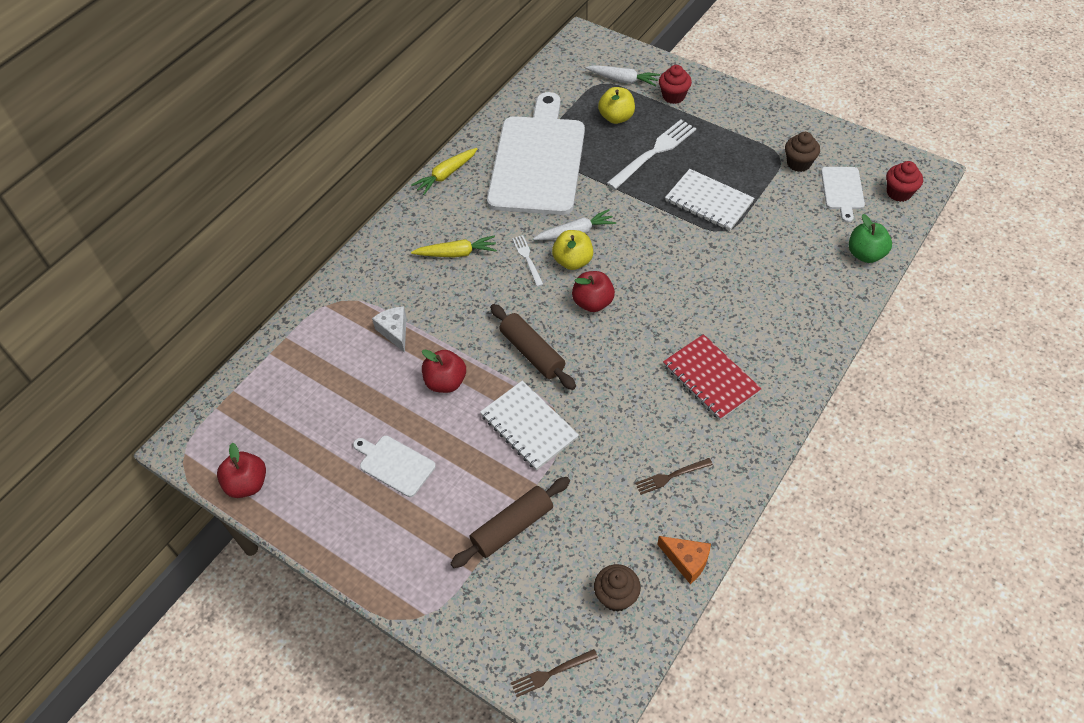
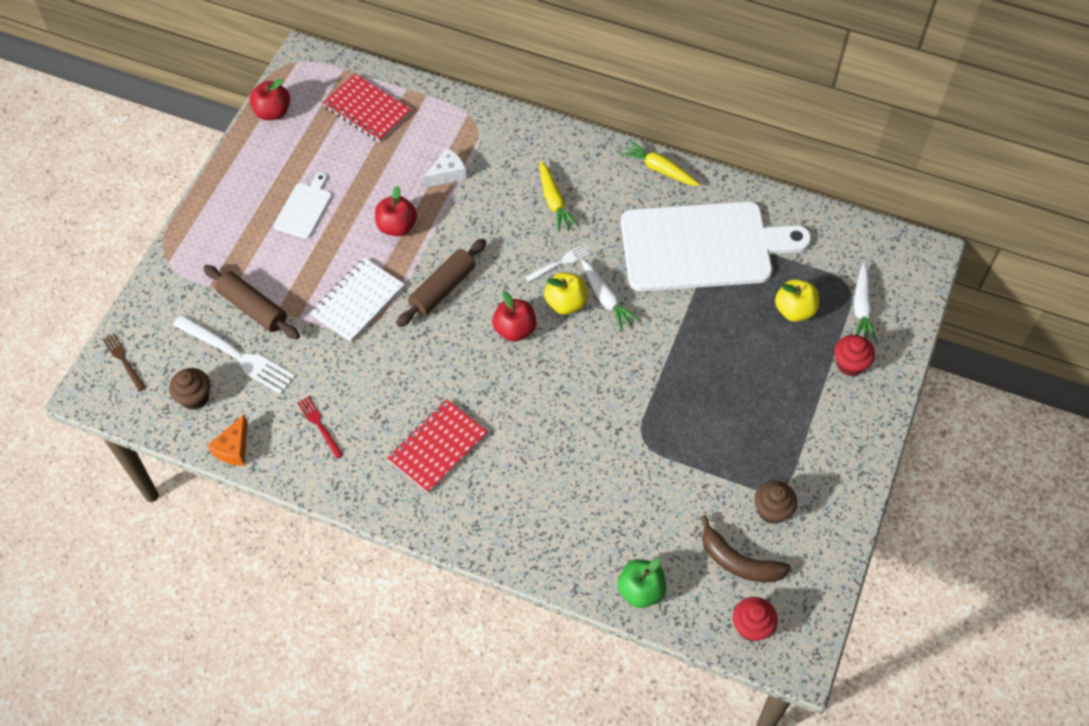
camera: 75 degrees right, 5 degrees up
(283, 391) = (367, 110): none -> red notebook
(654, 152) = (747, 356): white fork -> white fork (237, 356)
(671, 476) = (319, 425): brown fork -> red fork
(708, 201) = (683, 420): white notebook -> none
(842, 190) = (738, 561): white cutting board -> brown banana

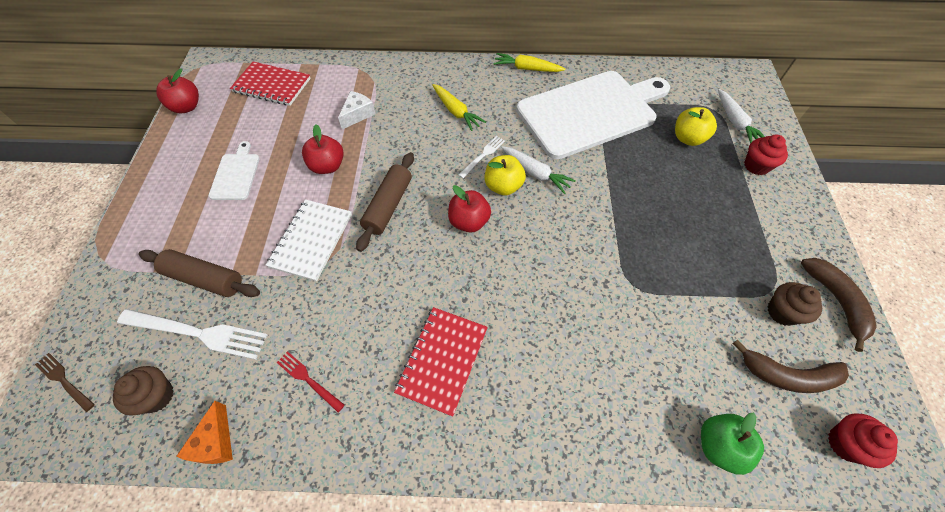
camera: 20 degrees left, 0 degrees up
(833, 518) = (836, 301): none -> brown banana

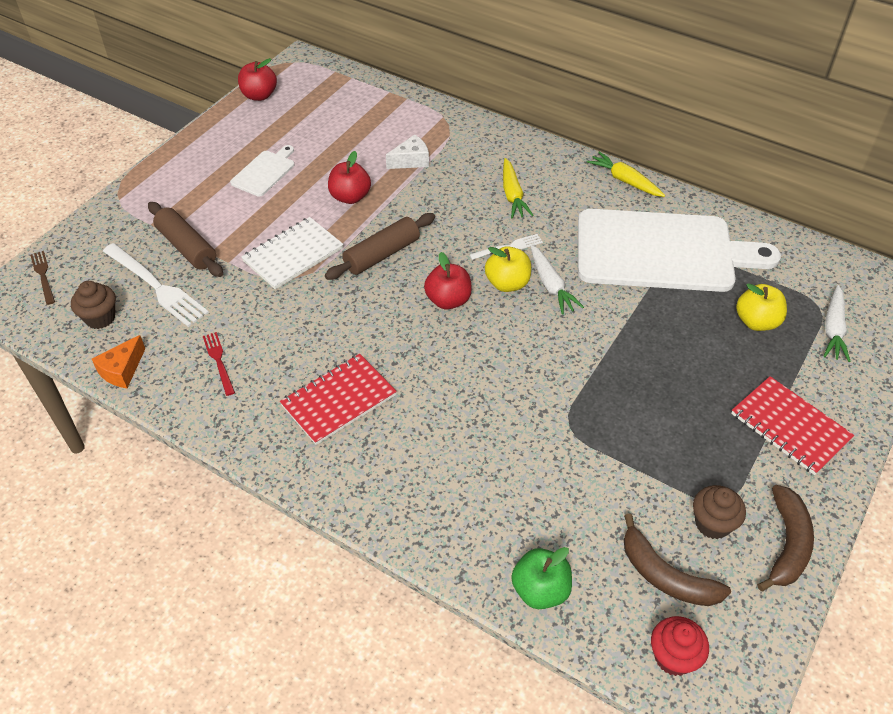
camera: 30 degrees right, 10 degrees down
(272, 85) = (348, 103): red notebook -> red notebook (790, 427)
(756, 166) = (817, 382): red cupcake -> none

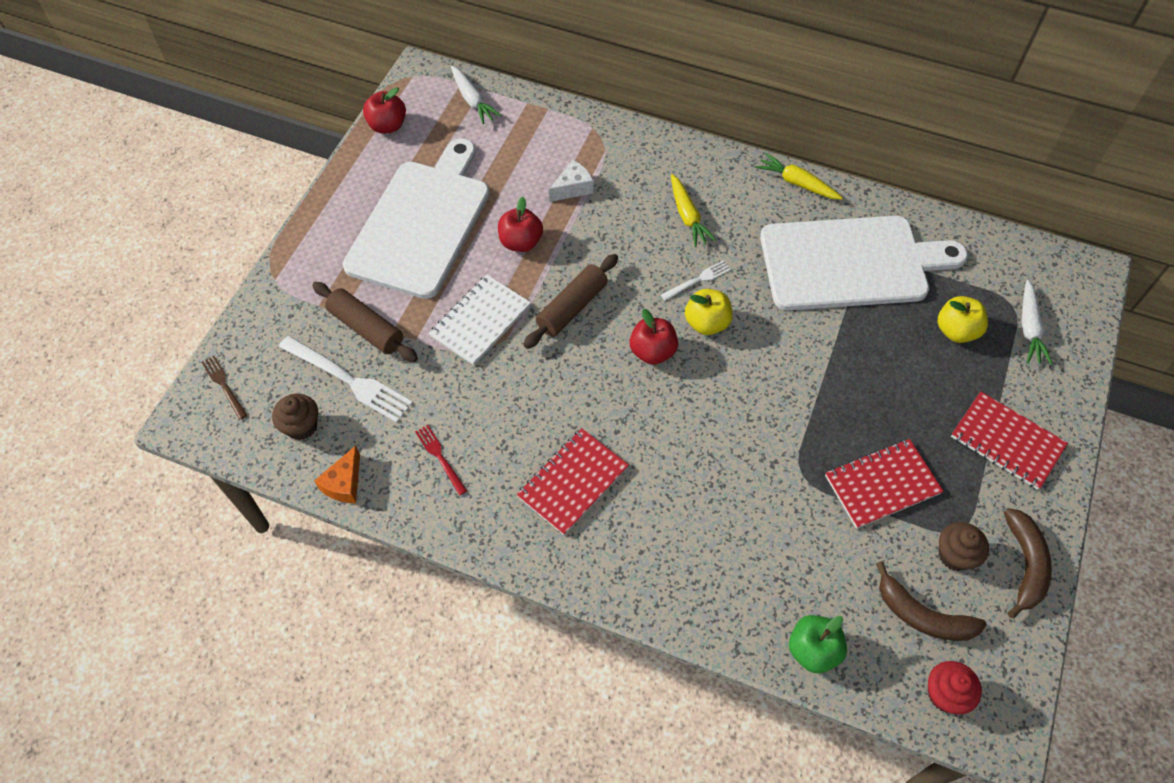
camera: 10 degrees left, 10 degrees up
(264, 172) = (421, 223): white cutting board -> white cutting board, size x2.35
(551, 285) = (750, 319): white carrot -> white carrot (472, 100)
(649, 447) = (882, 484): none -> red notebook

